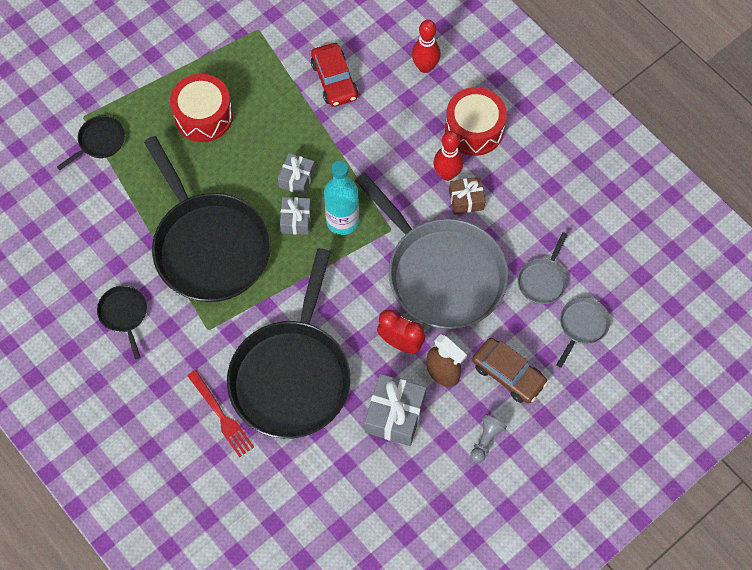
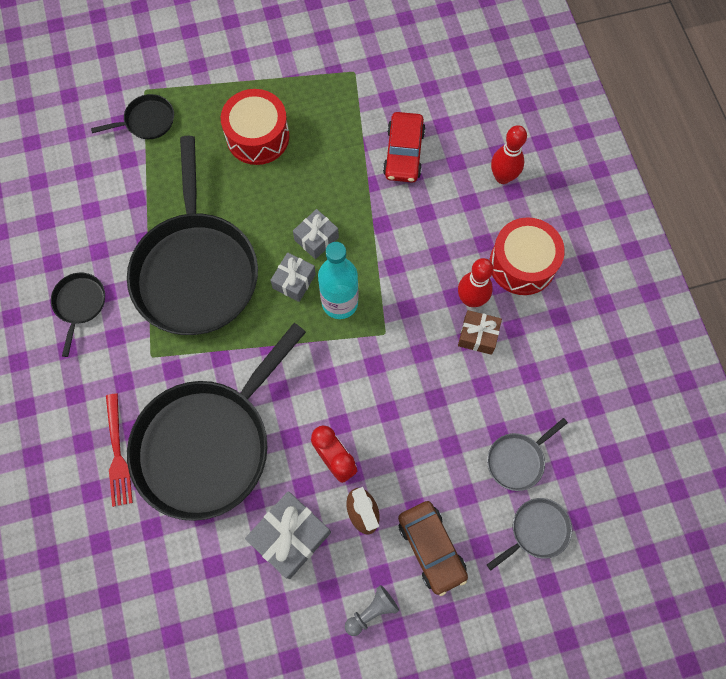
camera: 25 degrees right, 5 degrees up
(441, 273) = (414, 403): grey pan -> none

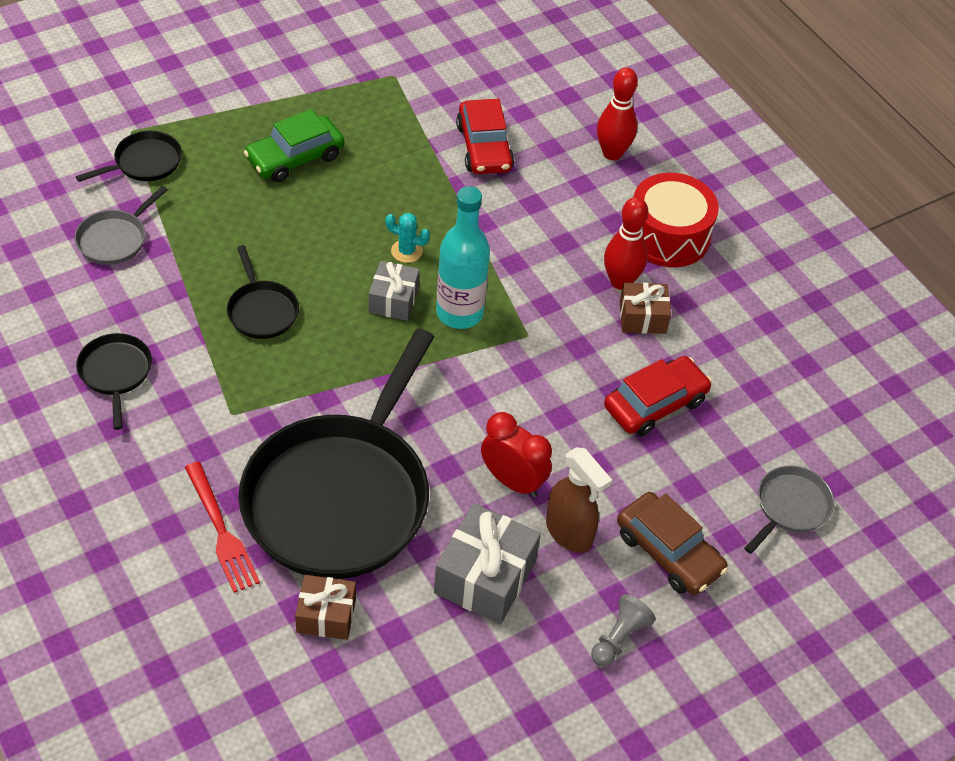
camera: 20 degrees left, 20 degrees down
(170, 541) = (326, 615): none -> brown gift
(196, 271) = (262, 310): black pan -> black pan, size x0.42
(258, 136) = (295, 158): red drum -> green car
(316, 239) = (406, 251): grey gift -> turquoise cactus
(462, 416) = (655, 404): none -> red car
(517, 460) = (739, 437): grey pan -> grey pan (115, 239)

